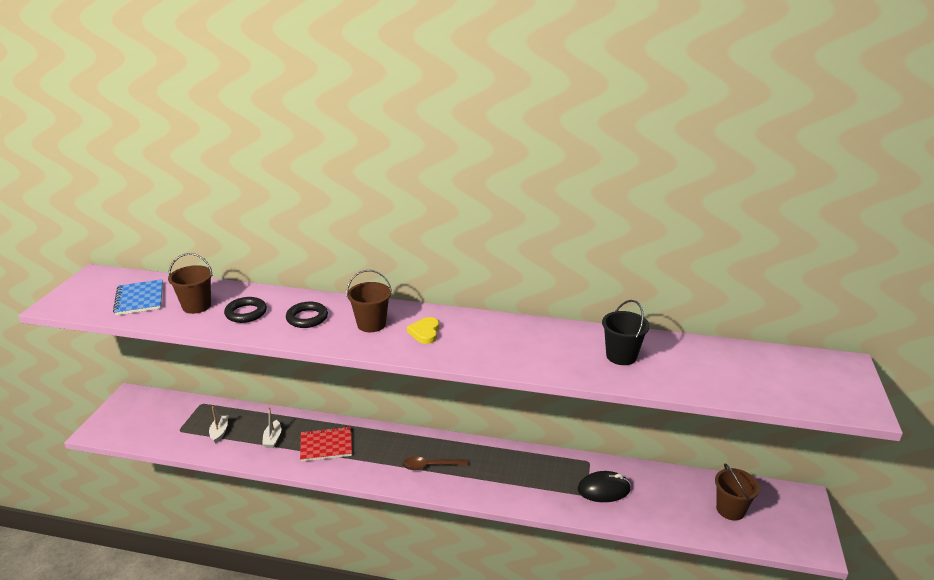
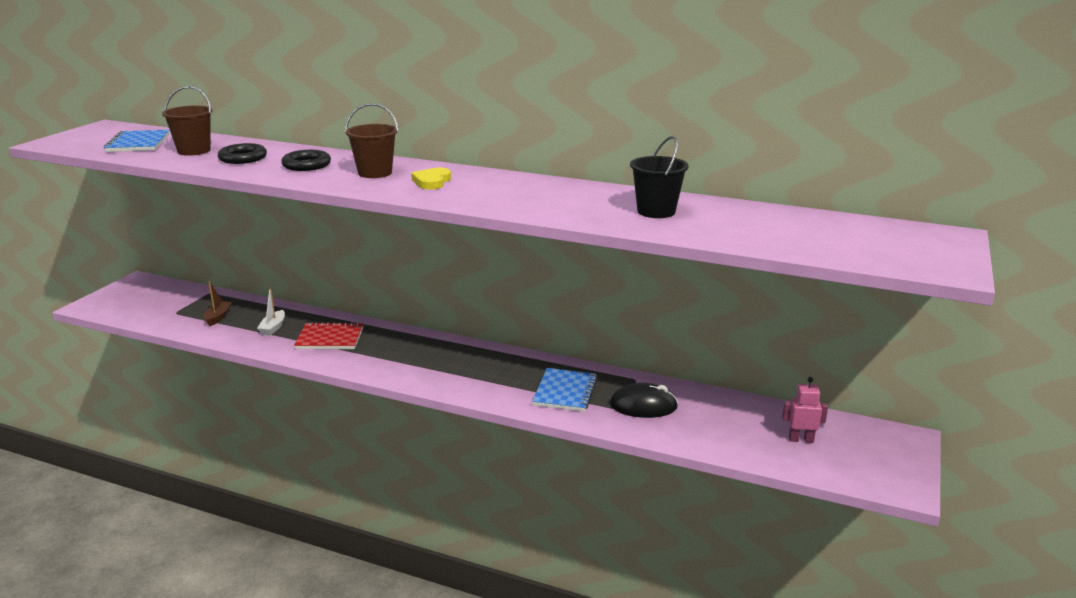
camera: 10 degrees right, 5 degrees down
(219, 432) = (218, 317): white boat -> brown boat
(430, 466) = (441, 366): brown spoon -> none
(539, 482) = (565, 392): none -> blue notebook
(730, 509) = (801, 439): brown bucket -> pink robot

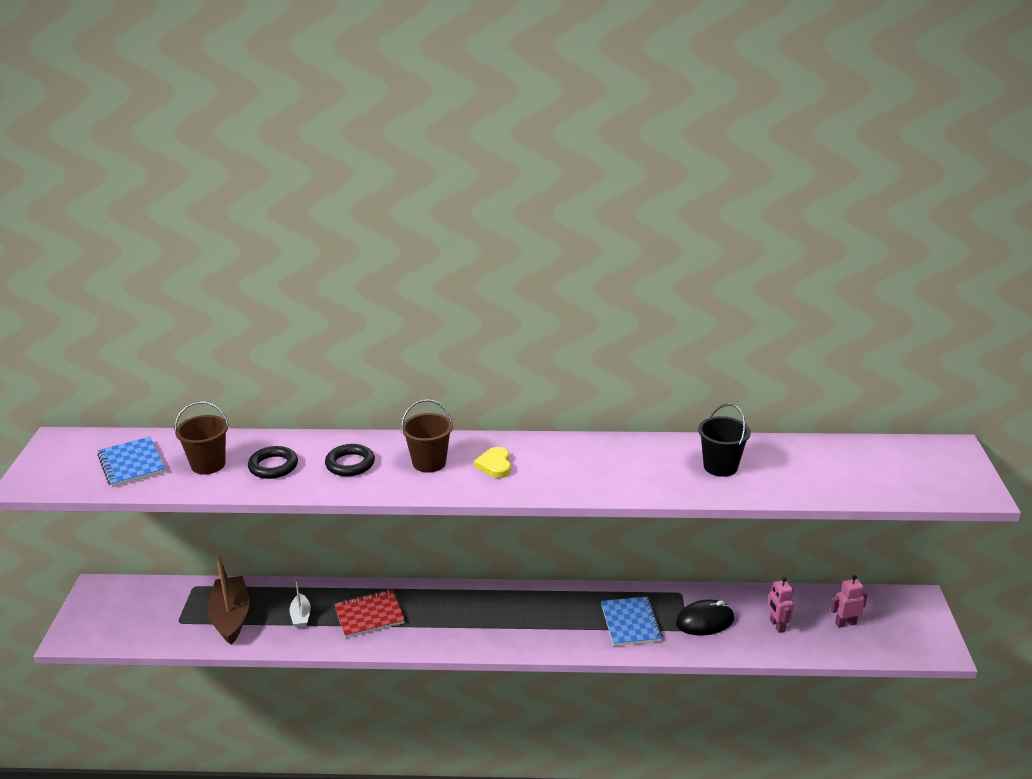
camera: 20 degrees left, 5 degrees up
(218, 317) = (231, 617): brown boat -> brown boat, size x1.95
(720, 425) = (777, 625): none -> pink robot

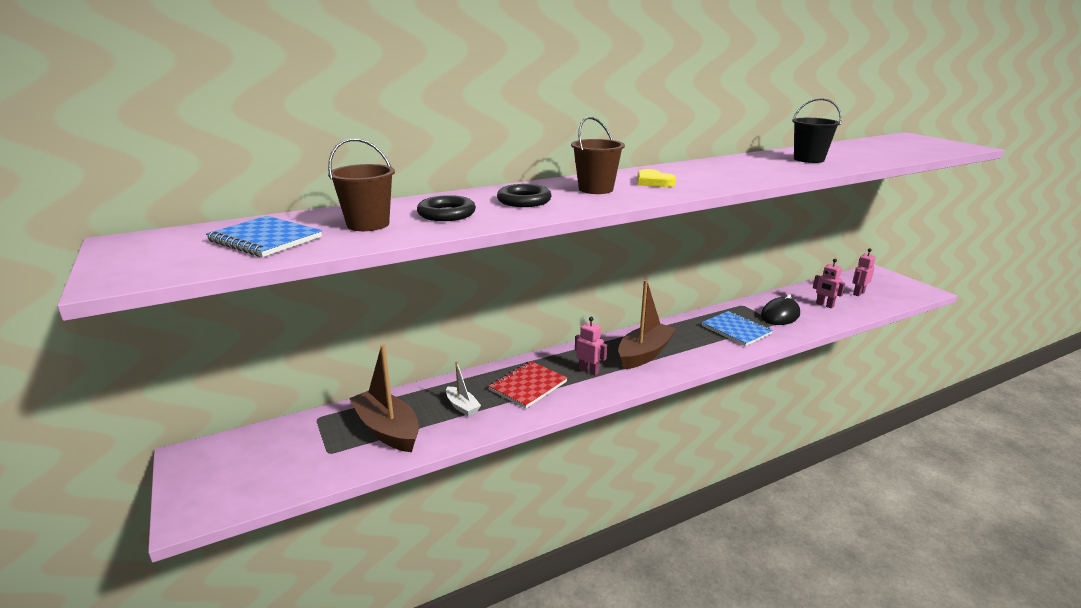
camera: 30 degrees left, 5 degrees down
(435, 619) = (589, 371): none -> pink robot
(505, 618) = (644, 354): none -> brown boat

